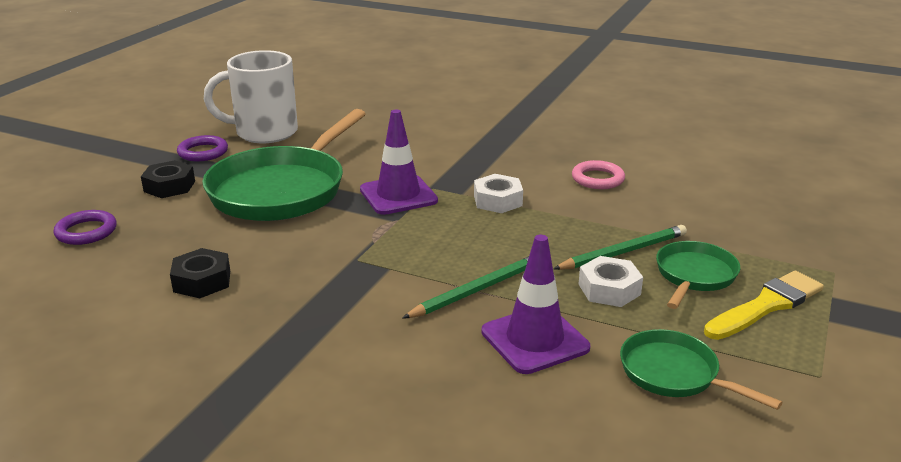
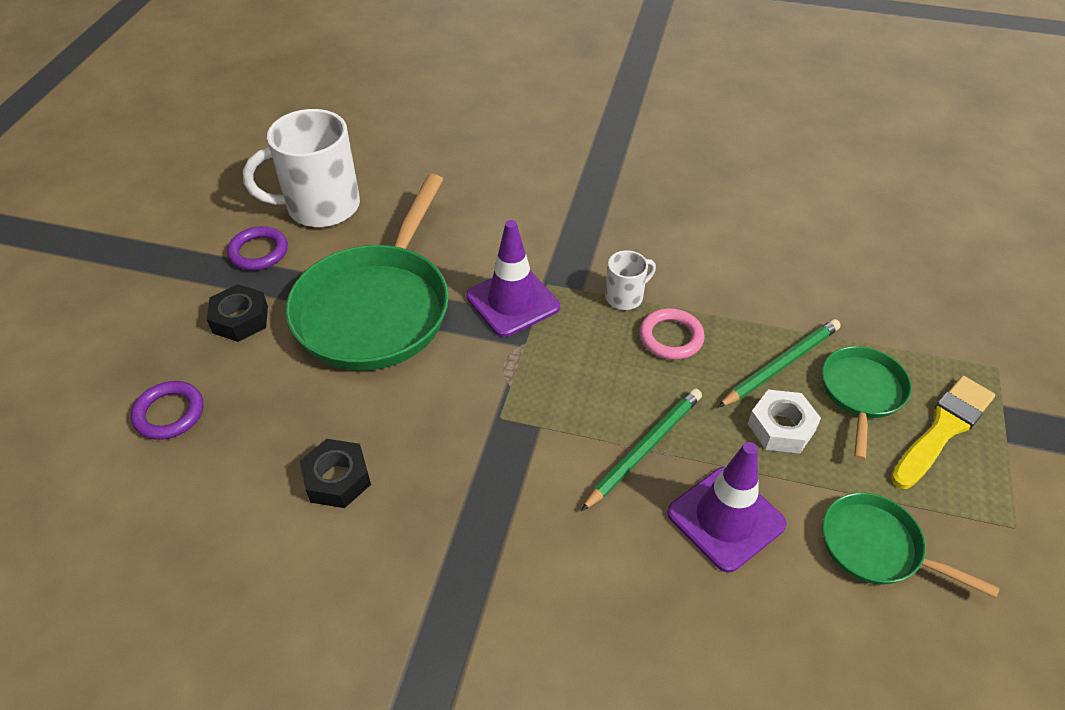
camera: 10 degrees left, 20 degrees up
(497, 200) = (625, 297): white nut -> white mug
(597, 179) = (723, 246): pink ring -> pink ring (671, 337)

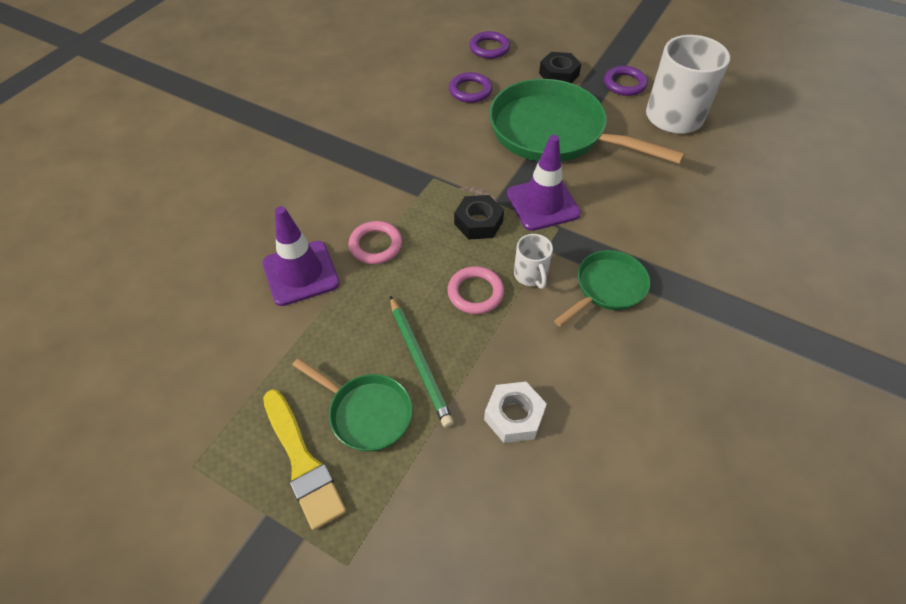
camera: 105 degrees right, 5 degrees up
(292, 415) = (470, 90): none -> purple ring
(337, 479) = (416, 104): black nut -> black nut (478, 222)
(644, 449) = (375, 245): green pencil -> pink ring
(781, 427) = (358, 336): white nut -> white nut (514, 416)
(877, 547) = (232, 354): green pan -> green pan (607, 288)

